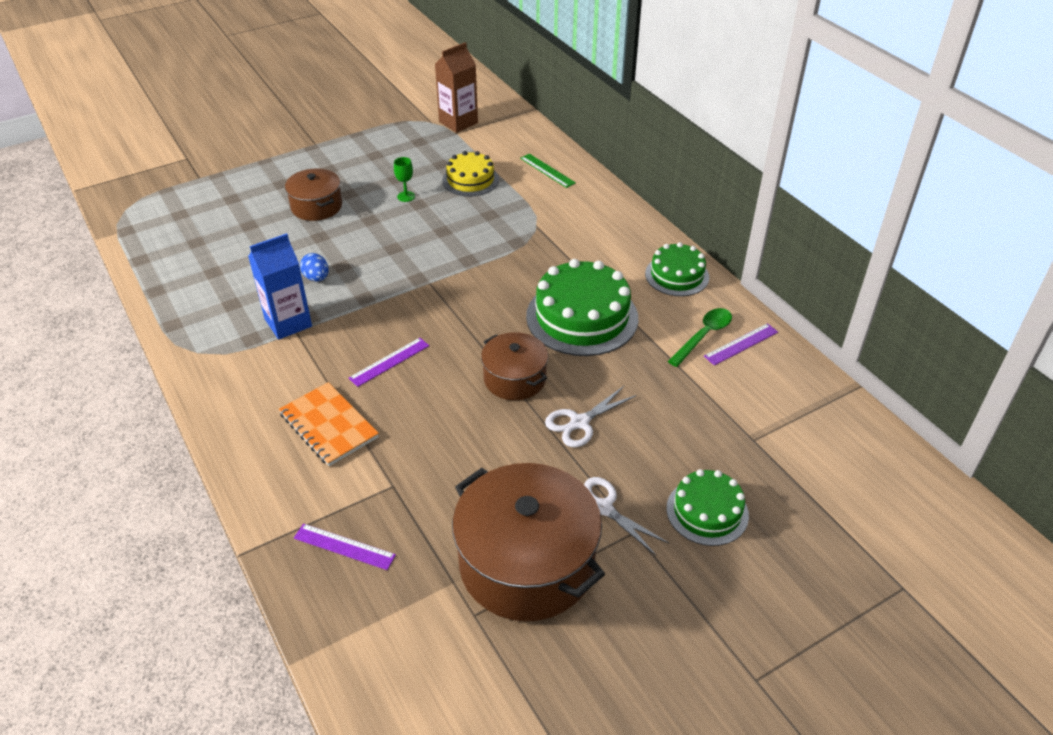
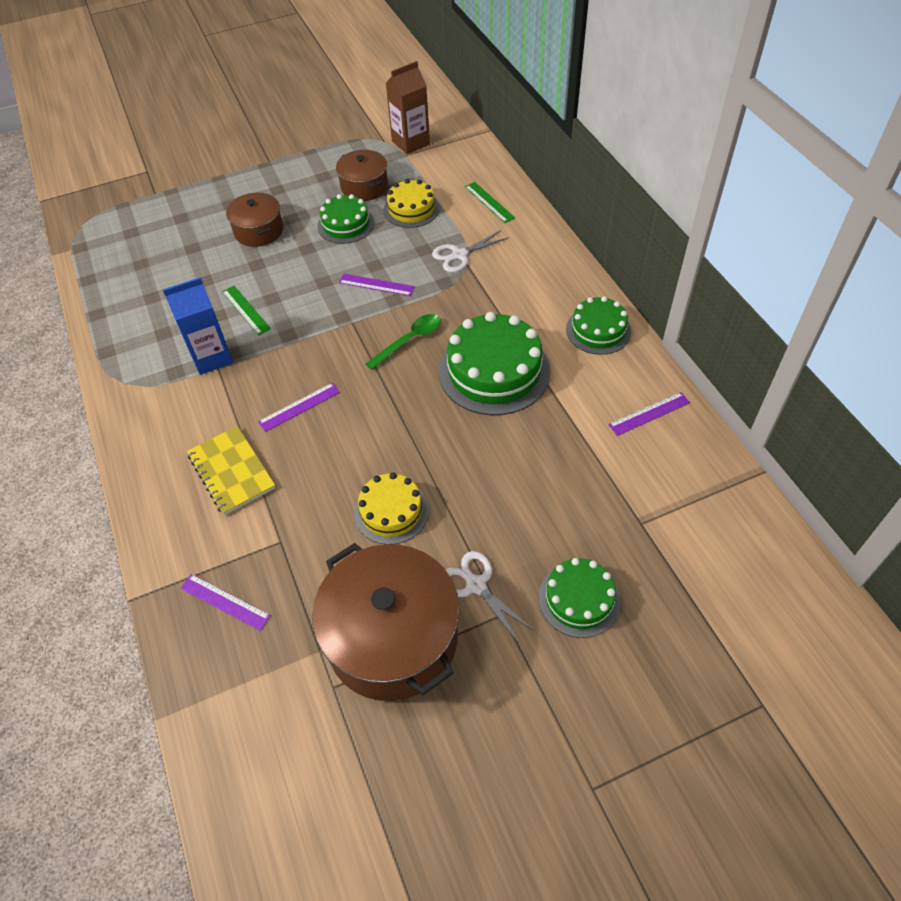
camera: 10 degrees right, 10 degrees up
(316, 278) = (246, 310): blue egg -> green ruler
(329, 425) = (231, 471): orange notebook -> yellow notebook
(406, 196) = (345, 224): green goblet -> green cake
(448, 248) = (376, 285): none -> purple ruler
(503, 449) = (391, 511): none -> yellow cake
(514, 379) = (416, 435): brown pot -> brown pot (364, 187)
(580, 422) = (471, 489): white scissors -> white scissors (459, 255)
(703, 336) = (612, 401): green spoon -> green spoon (409, 340)

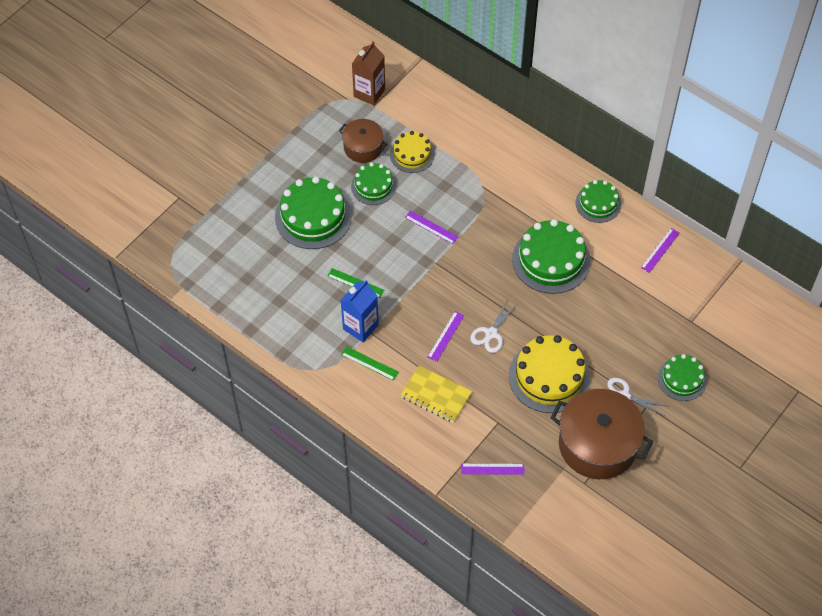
camera: 30 degrees left, 5 degrees up
(258, 231) = (313, 216): brown pot -> green cake
(376, 285) = (431, 227): purple ruler -> purple ruler turned 45 degrees clockwise
(391, 511) = (549, 376): yellow cake -> yellow cake, size x1.67
(409, 340) = (483, 260): green spoon -> none
(459, 255) = (472, 180): white scissors -> white scissors (491, 333)
(489, 202) = (464, 127): green ruler -> green ruler (369, 363)

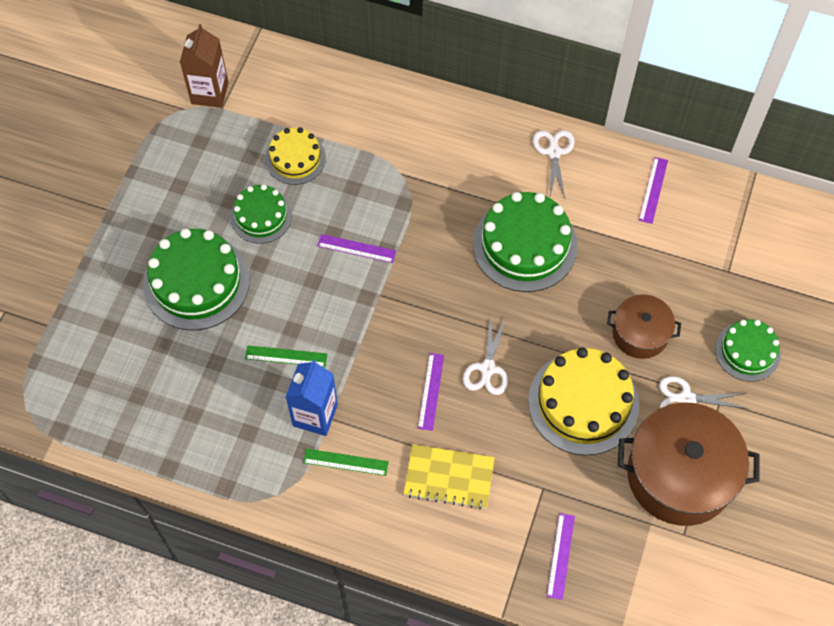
camera: 20 degrees left, 5 degrees up
(363, 147) = (228, 168): brown pot -> brown pot (640, 334)
(492, 469) = (561, 556): purple ruler -> purple ruler turned 60 degrees counterclockwise
(598, 203) = (554, 152): green cake -> white scissors

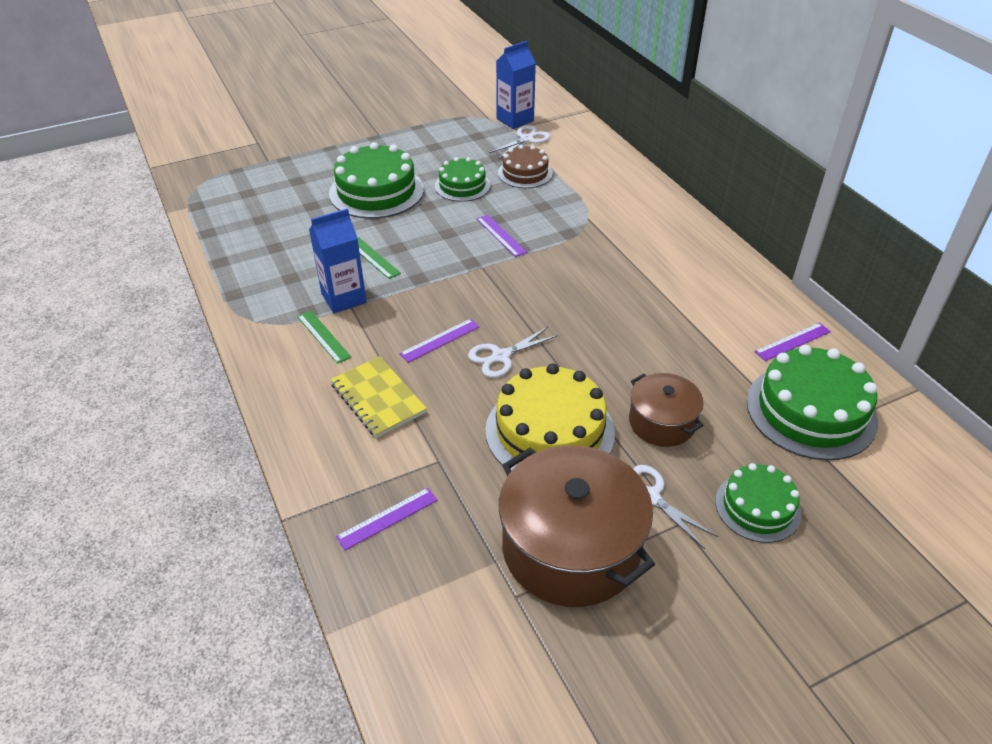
camera: 45 degrees right, 20 degrees down
(209, 93) = (515, 120): brown carton -> blue carton
(295, 158) = (525, 173): yellow cake -> brown cake
(525, 245) = (631, 307): green cake -> green cake (811, 411)
(554, 152) = (727, 272): white scissors -> white scissors (526, 139)

